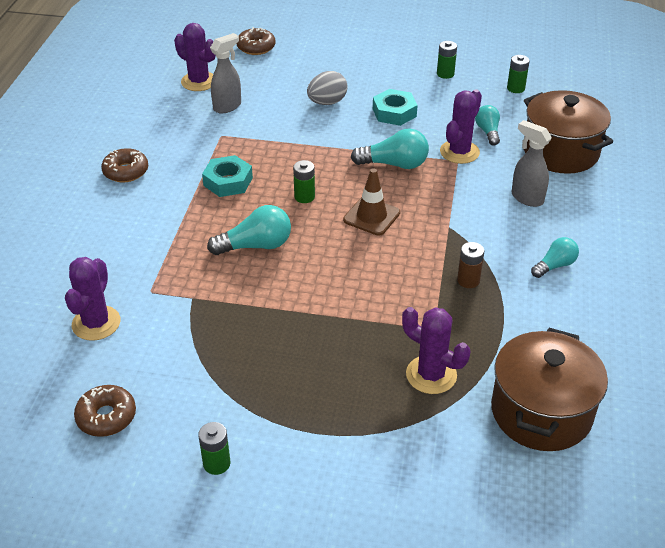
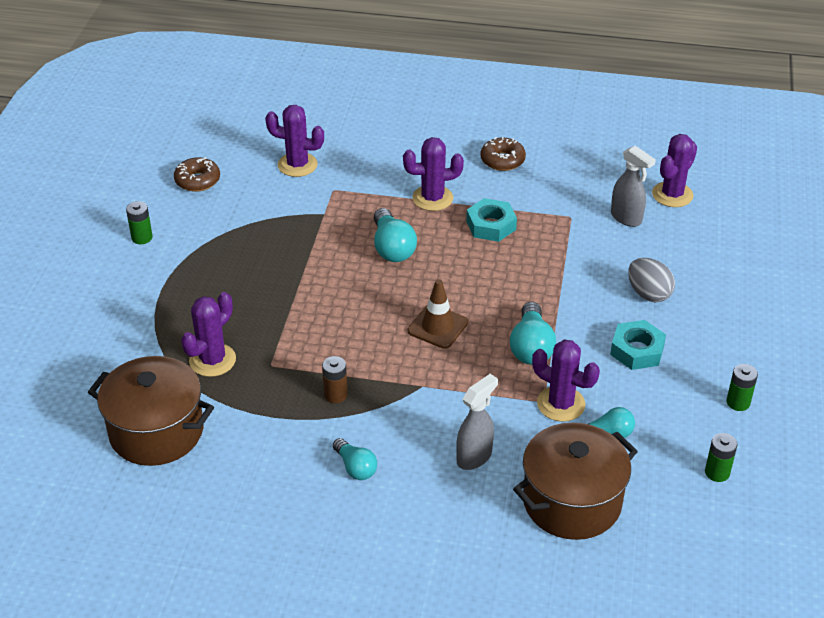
camera: 90 degrees right, 0 degrees up
(179, 218) = (432, 198): none -> purple cactus
(256, 47) = (759, 234): brown donut -> none
(304, 197) = (468, 278): green battery -> none

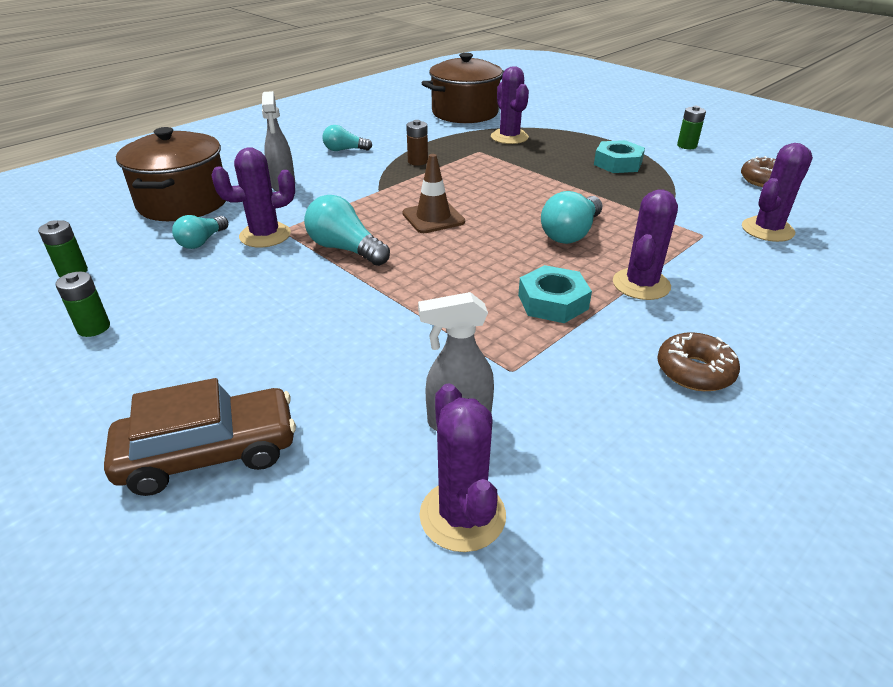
camera: 125 degrees right, 5 degrees down
(392, 248) = (571, 233): turquoise light bulb -> turquoise light bulb turned 75 degrees counterclockwise
(637, 350) = (250, 303): turquoise nut -> turquoise nut (617, 163)
(648, 294) = (306, 356): grey egg -> none
(738, 283) = (209, 453): none -> brown car

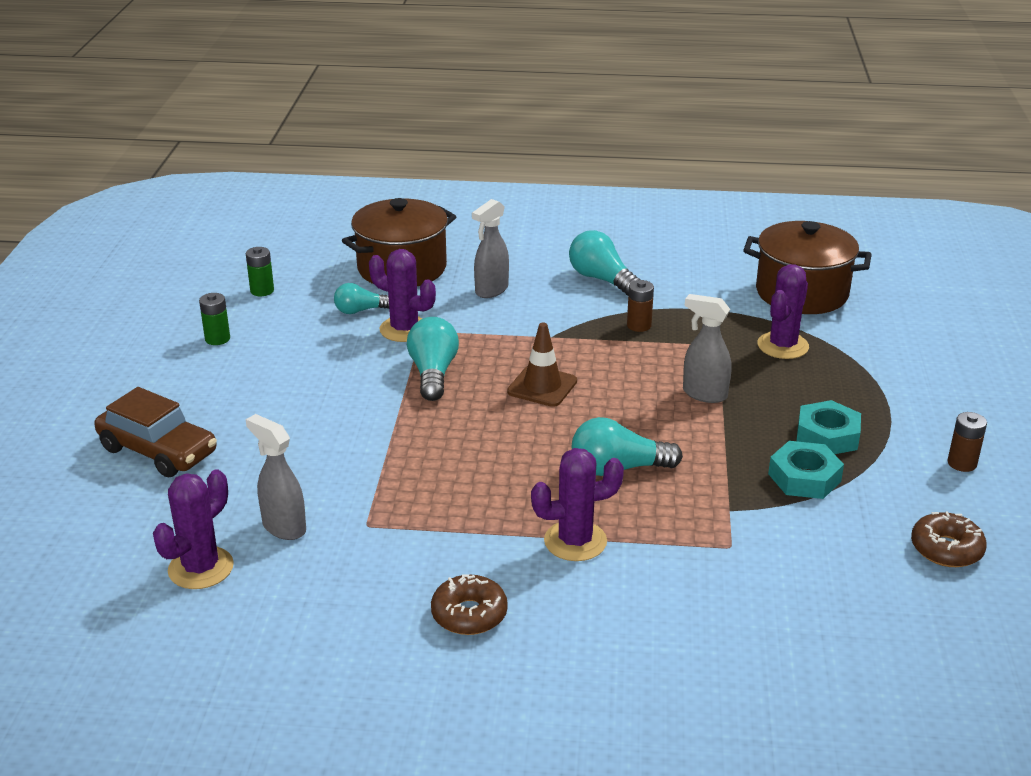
camera: 50 degrees right, 5 degrees down
(344, 150) = (601, 279): turquoise light bulb -> turquoise light bulb, size x1.55
(525, 175) = (704, 394): none -> grey spray bottle
(552, 302) = (484, 506): turquoise nut -> turquoise nut (804, 477)
(686, 146) = (962, 463): green battery -> brown battery
(767, 230) = (806, 585): purple cactus -> none

